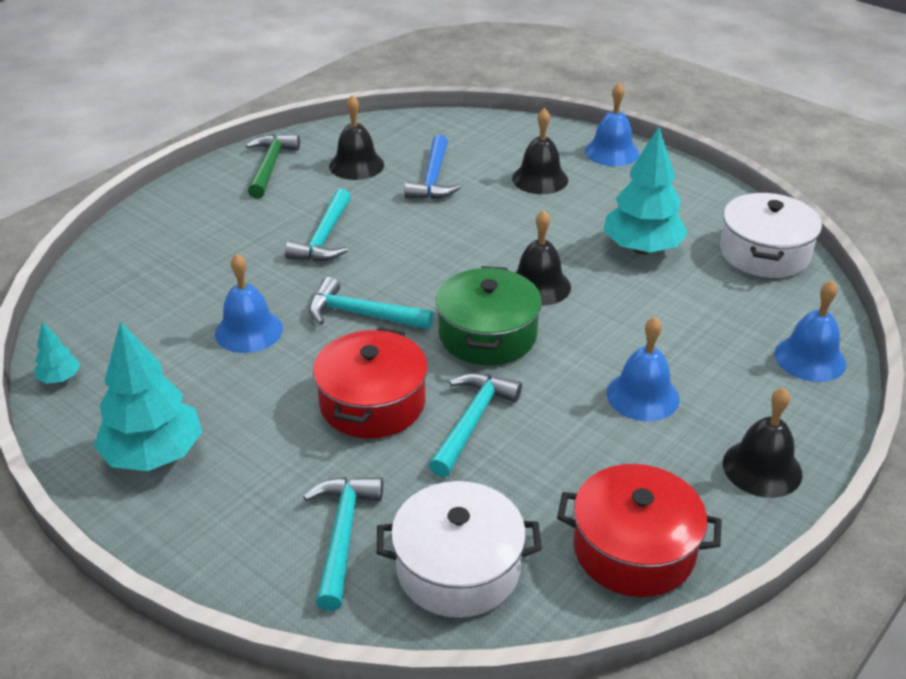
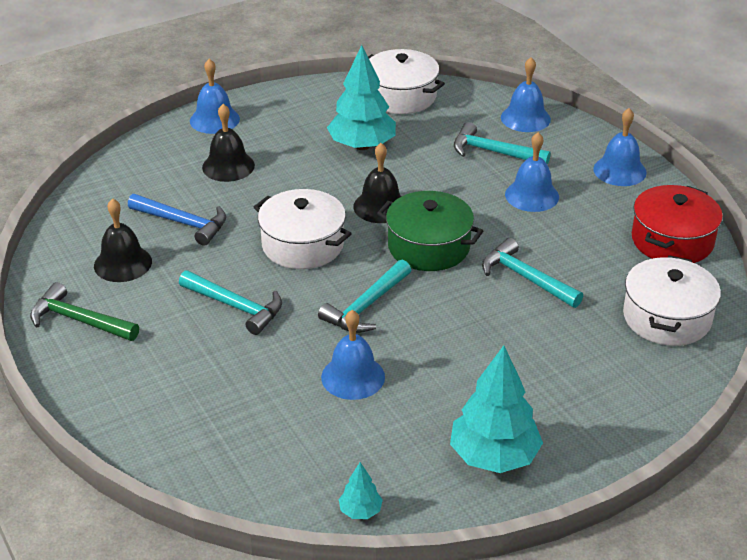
camera: 70 degrees left, 0 degrees up
(342, 536) = (620, 365): turquoise hammer -> turquoise hammer (494, 152)
(372, 403) = (483, 323): red pot -> none
(440, 252) = (303, 245): none -> white pot
(762, 468) = (619, 170): black bell -> blue bell

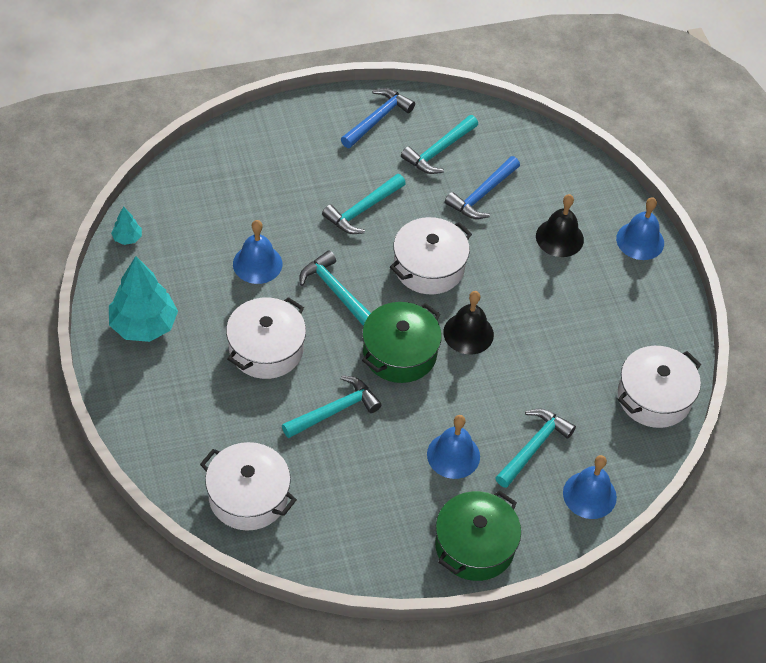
camera: 100 degrees right, 15 degrees up
(79, 320) = (377, 119): green hammer -> blue hammer
(123, 263) = (439, 151): black bell -> turquoise hammer
(362, 145) = (570, 343): turquoise tree -> none
(474, 343) = (266, 349): none -> white pot
(619, 170) = (474, 546): blue bell -> green pot
(672, 240) = (350, 546): red pot -> none

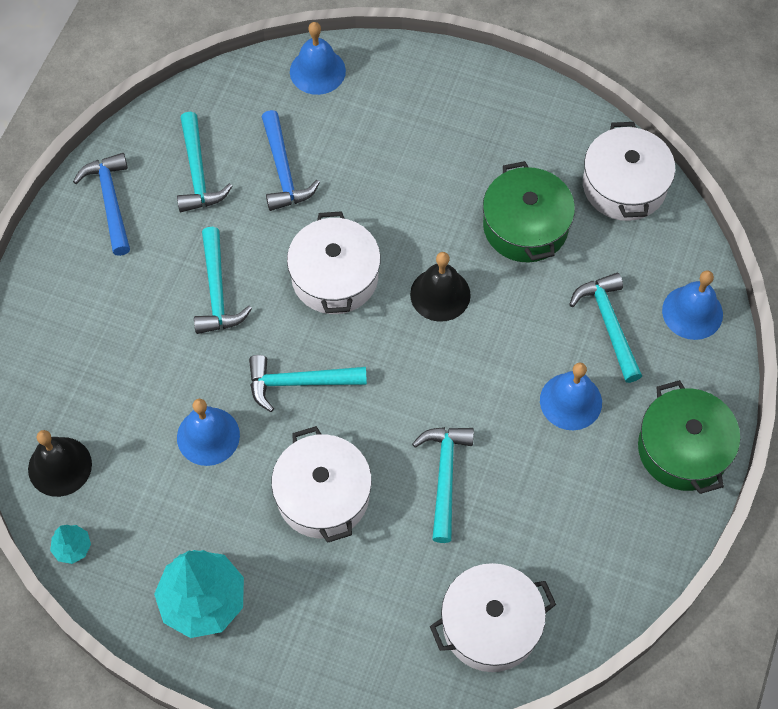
camera: 50 degrees left, 10 degrees up
(399, 353) = (419, 372): green pot -> green pot (525, 226)
(559, 238) = (387, 139): black bell -> black bell (60, 466)
(640, 240) = (442, 75): blue bell -> blue bell (317, 71)

